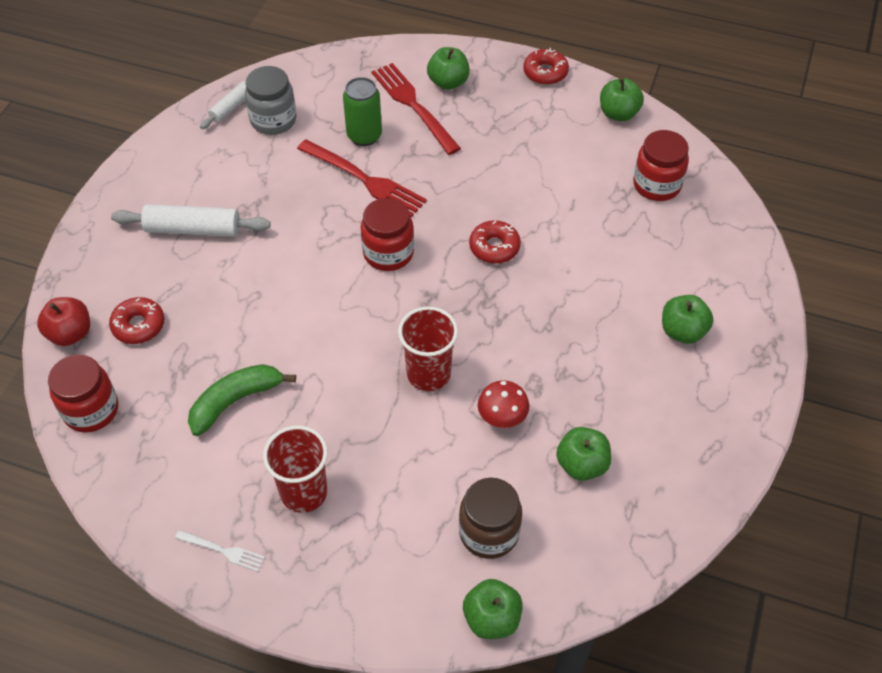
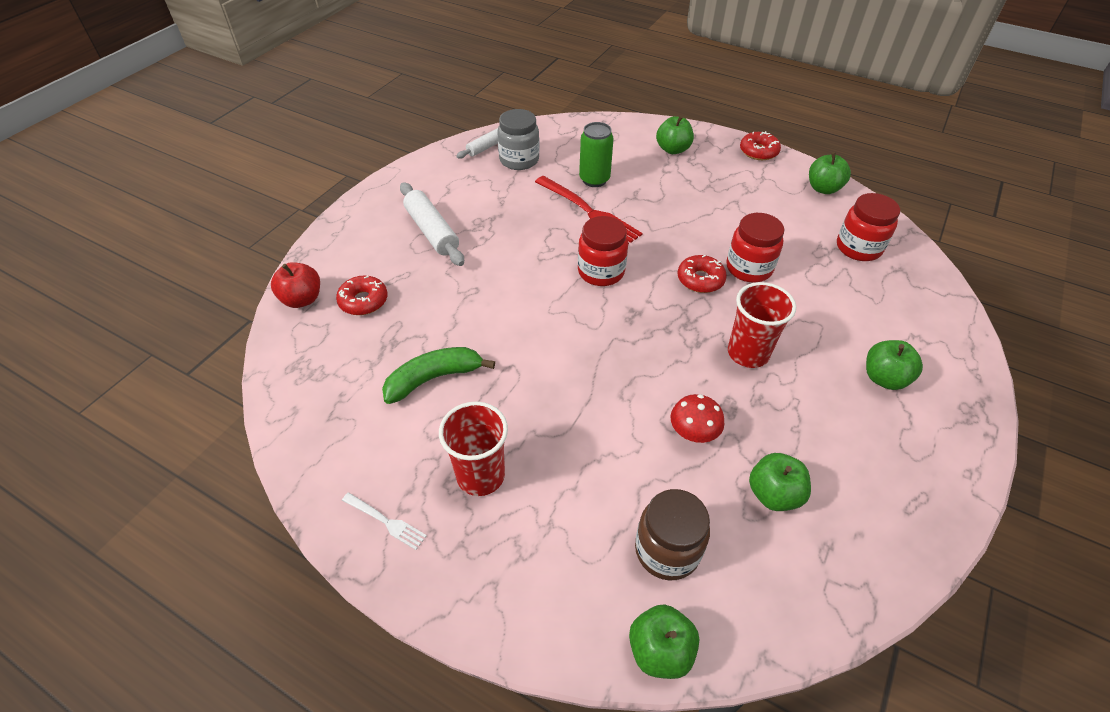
camera: 10 degrees right, 5 degrees down
(91, 410) = (299, 366): red jar -> red jar (749, 268)
(193, 229) = (432, 231): white rolling pin -> white rolling pin turned 45 degrees clockwise
(413, 106) = (640, 163): red fork -> none
(428, 374) = (623, 381): red cup -> red cup (748, 353)

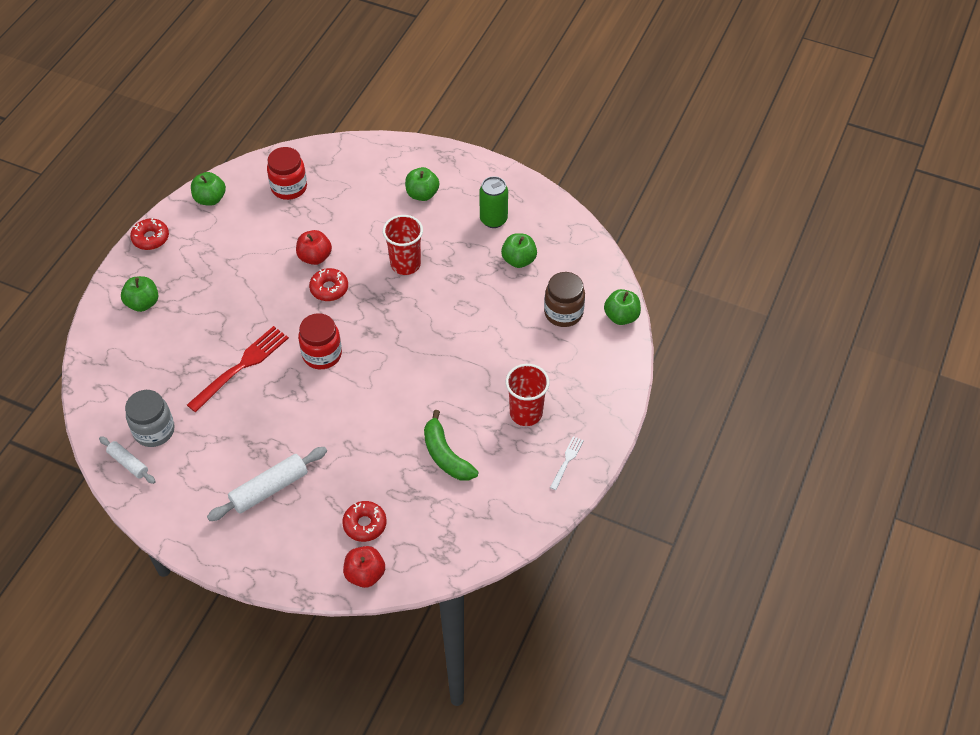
camera: 95 degrees left, 5 degrees up
(594, 179) = (191, 365): green can -> green can (493, 219)
(693, 433) = (478, 298): red mushroom -> none
(749, 268) = (315, 257): red jar -> red apple

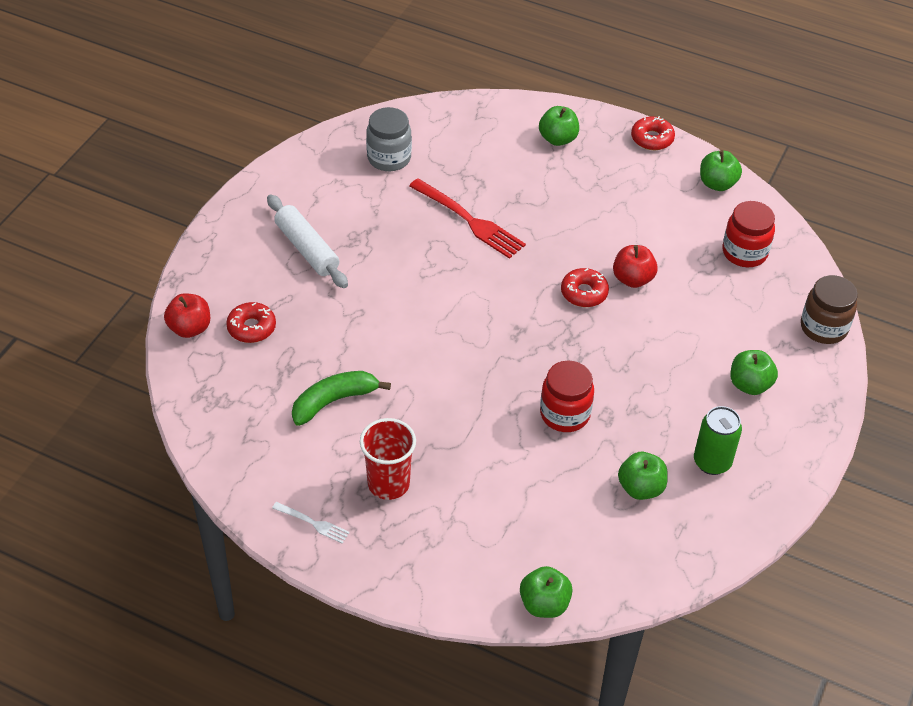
camera: 90 degrees right, 5 degrees down
(128, 463) = (351, 142): white rolling pin -> none
(322, 354) = (485, 288): red jar -> red jar (565, 414)
(405, 264) = (626, 366): red cup -> none
(563, 313) = (550, 534): brown jar -> brown jar (823, 328)

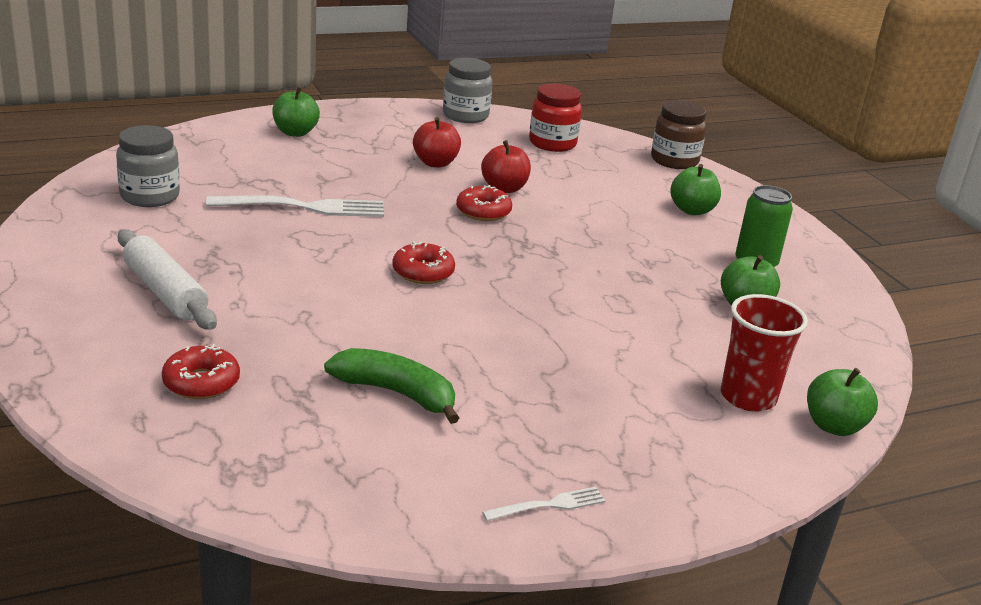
camera: 50 degrees left, 20 degrees down
(190, 328) = (120, 421): red apple -> red apple (435, 163)
(307, 249) = (165, 292): white rolling pin -> white rolling pin turned 45 degrees clockwise
(334, 401) = (396, 393): green banana -> green banana turned 105 degrees clockwise
(388, 483) = (560, 425): red cup -> red cup (748, 397)
(469, 220) = (304, 207): red fork -> white fork
(565, 414) = (608, 291): red jar -> none
(652, 139) = (373, 108): red donut -> red donut (423, 272)
(717, 184) = (465, 116): green apple -> grey jar

